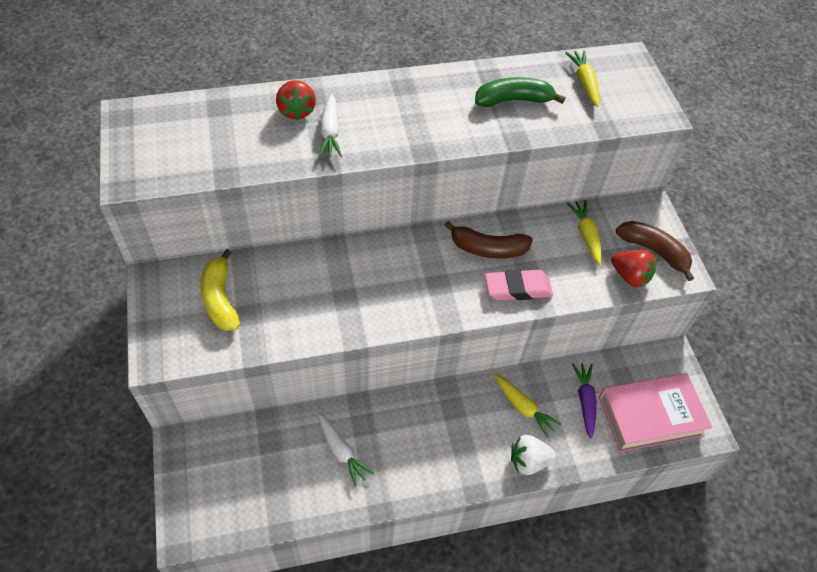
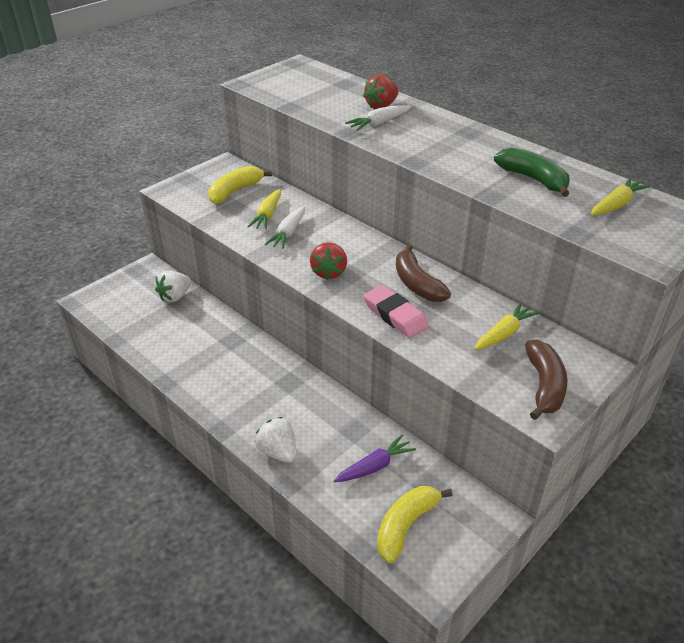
camera: 60 degrees right, 15 degrees down
(254, 441) = (175, 296): none -> white strawberry
(341, 451) = (200, 340): white carrot -> white carrot (288, 233)
(523, 407) = (329, 425): yellow carrot -> yellow carrot (267, 215)
(630, 276) = (491, 380): red strawberry -> red strawberry (329, 272)
(650, 415) = (406, 526): pink book -> yellow banana

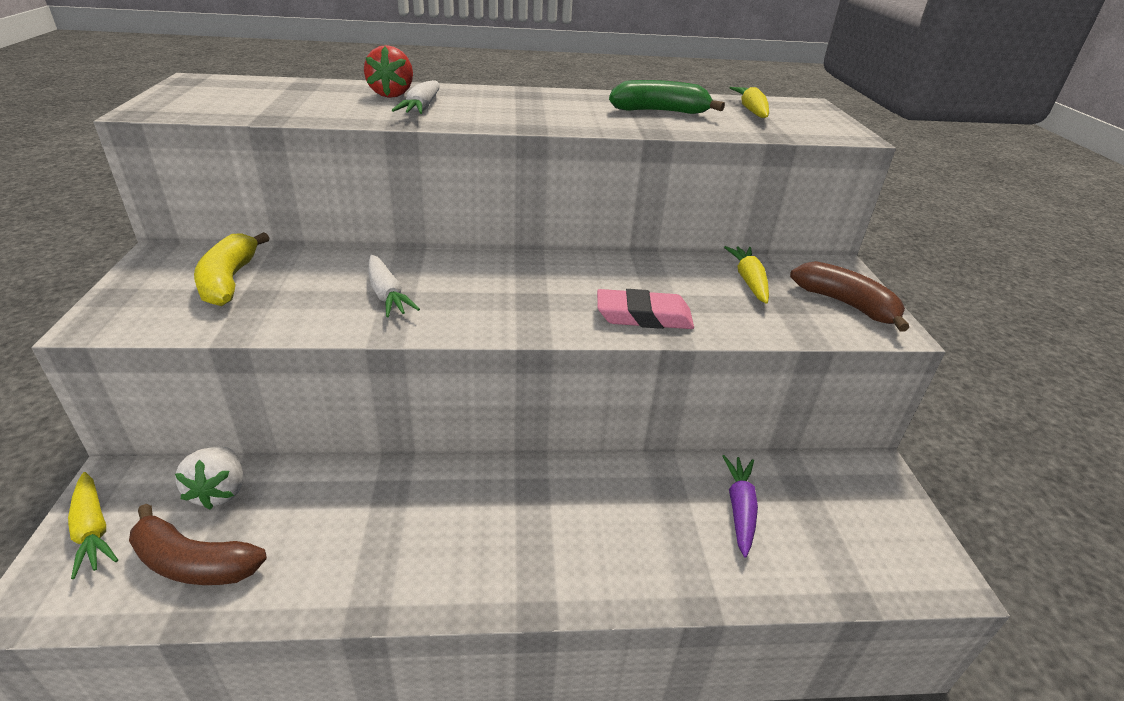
camera: 50 degrees left, 5 degrees down
(267, 215) = (325, 288): yellow carrot -> yellow carrot (93, 530)
(278, 451) = (637, 579): white strawberry -> none
(329, 272) = (506, 311): red strawberry -> none
(406, 526) = (847, 543): yellow banana -> none
(417, 284) = (610, 278): brown banana -> brown banana (194, 562)

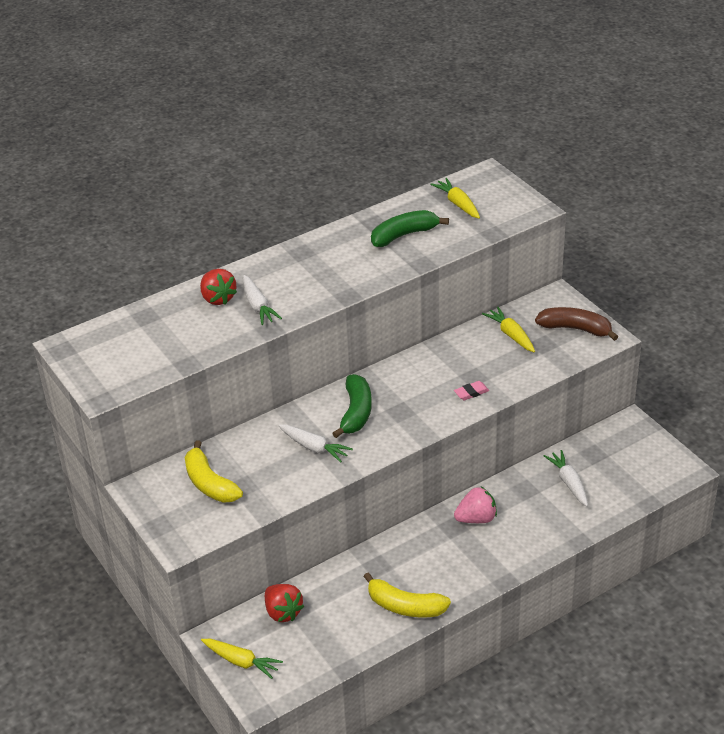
camera: 25 degrees left, 5 degrees up
(194, 562) = (315, 646): brown banana -> none
(220, 491) = (283, 612): white strawberry -> red strawberry
(364, 570) = (405, 606): none -> yellow banana
(478, 282) = (356, 413): none -> green banana
(572, 495) = (476, 518): none -> pink strawberry
(643, 316) = (471, 393): pink eraser -> pink eraser, size x0.54
(739, 509) = (569, 482): purple carrot -> white carrot

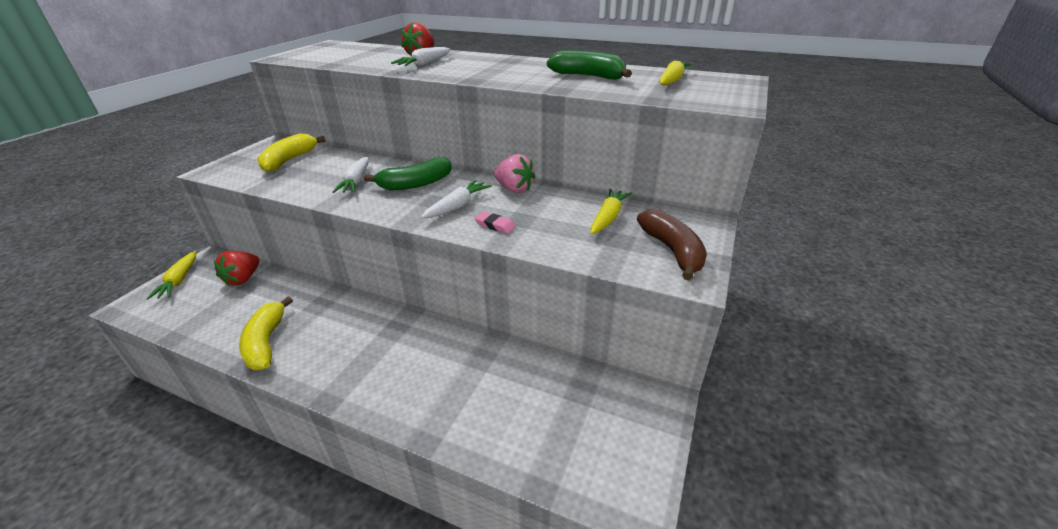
camera: 55 degrees right, 5 degrees down
(476, 518) = (414, 341): pink strawberry -> pink strawberry (514, 189)
(569, 482) = (516, 389): white carrot -> white carrot (457, 206)

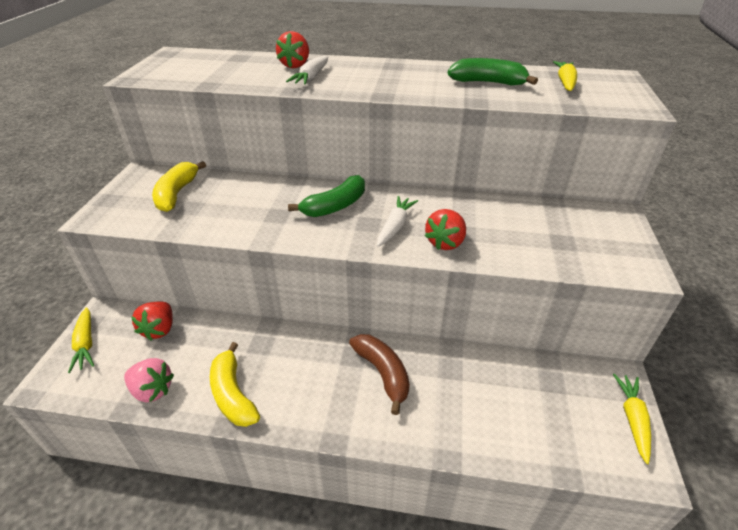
camera: 15 degrees left, 5 degrees up
(356, 182) = (271, 211): white carrot -> none
(495, 225) = (445, 242): pink eraser -> red strawberry
(514, 189) = (434, 200): pink strawberry -> pink strawberry (152, 390)
(608, 217) = (538, 220): yellow carrot -> yellow carrot (632, 419)
(672, 251) = (612, 246): brown banana -> brown banana (383, 373)

